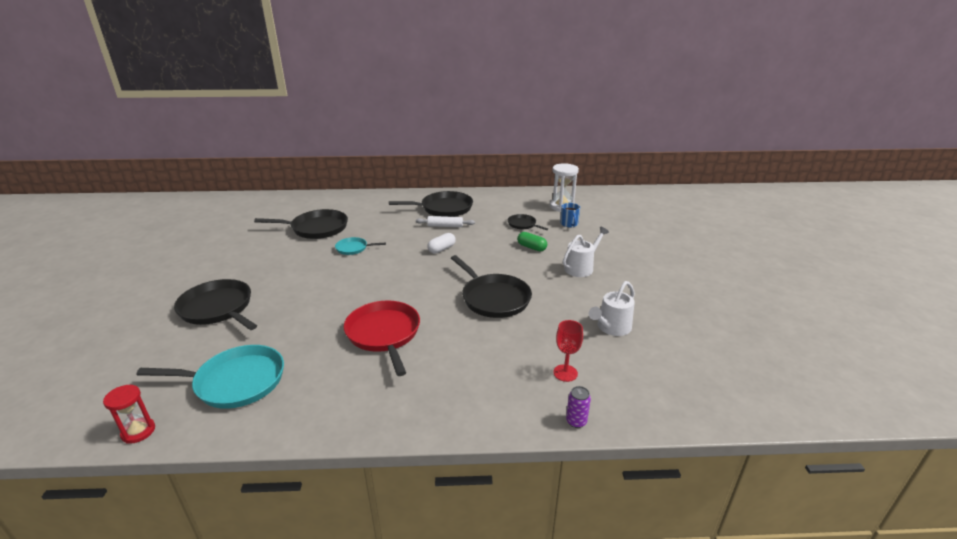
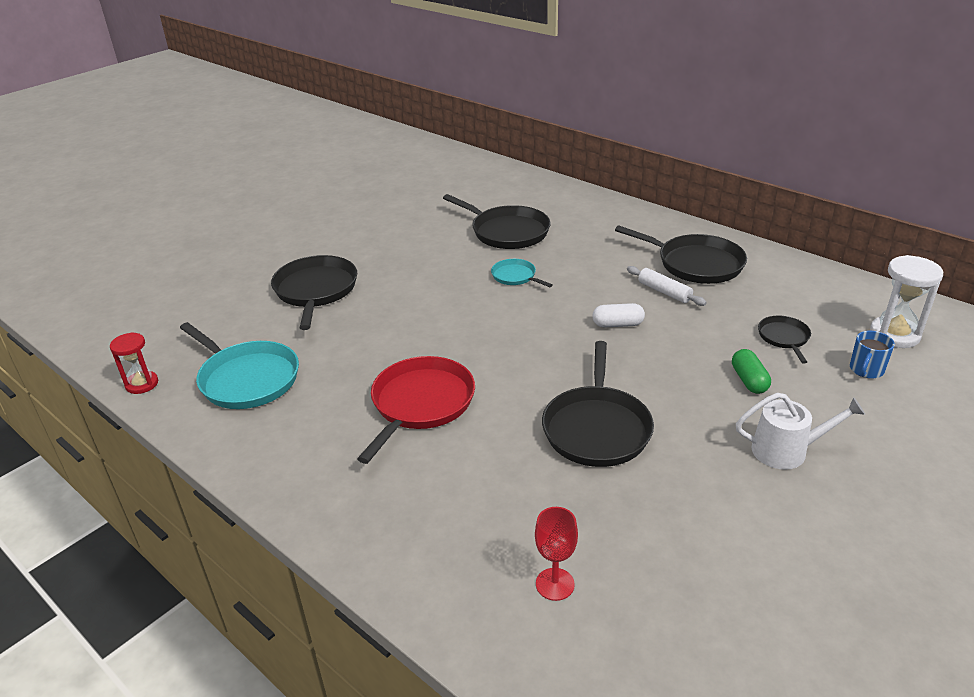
camera: 45 degrees right, 5 degrees up
(576, 421) = (485, 652): purple can -> none
(611, 327) = (706, 567): white watering can -> none

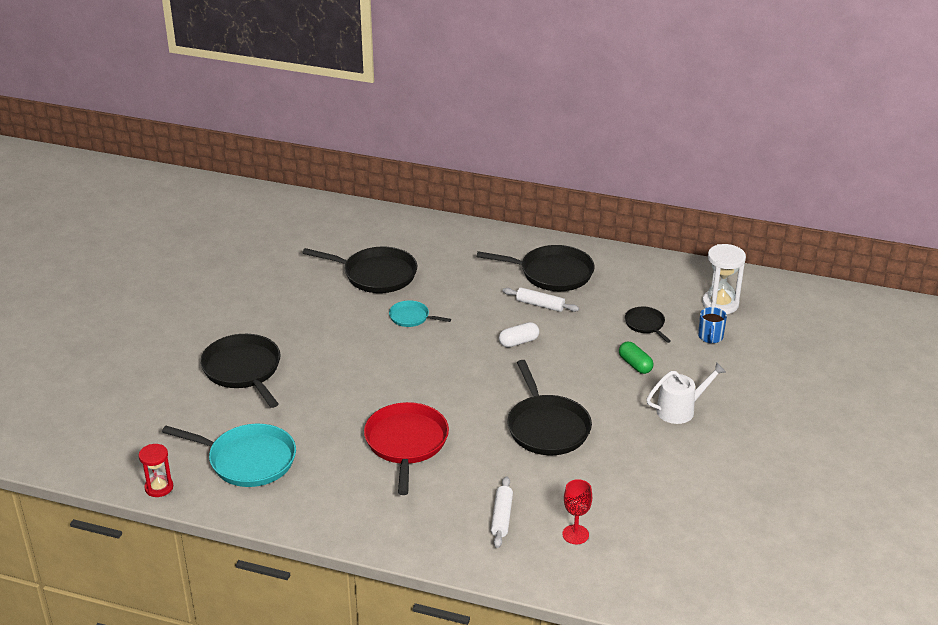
camera: 25 degrees left, 0 degrees up
(472, 528) = (501, 517): none -> white rolling pin

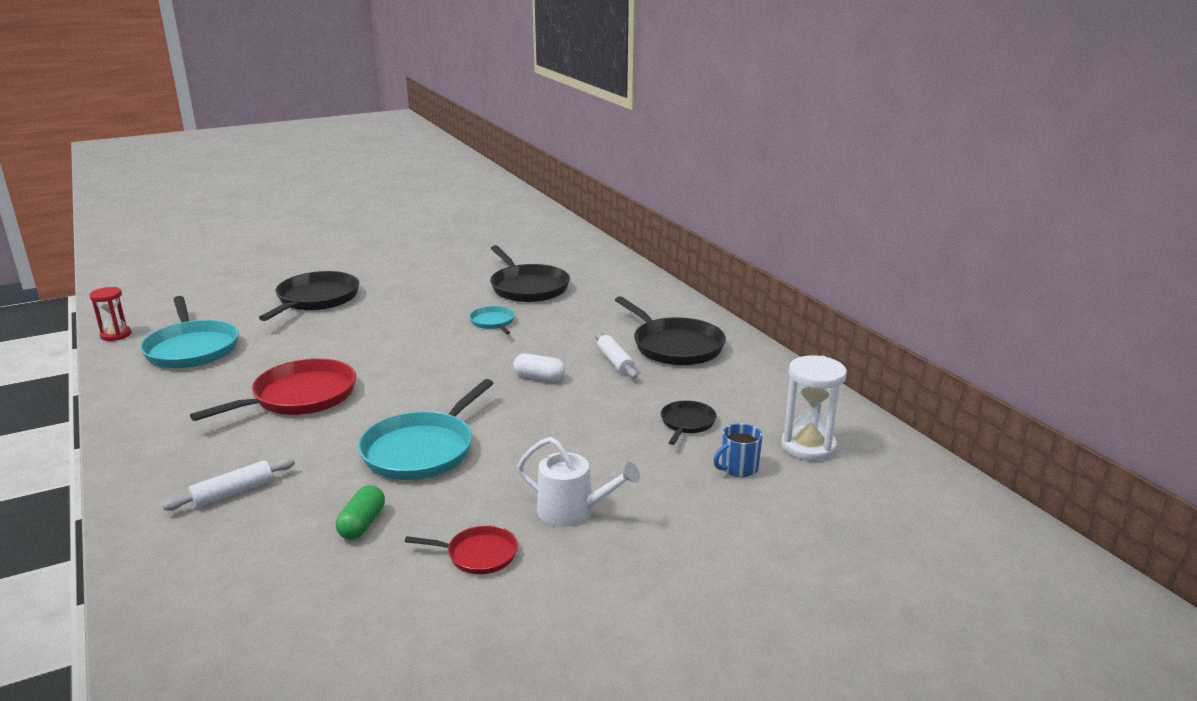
camera: 45 degrees right, 10 degrees down
(547, 427) = (421, 450): black pan -> turquoise pan
(575, 534) = (247, 550): red goblet -> none
(635, 365) = (607, 448): green capsule -> green capsule (362, 524)
(680, 459) = (478, 554): none -> red pan

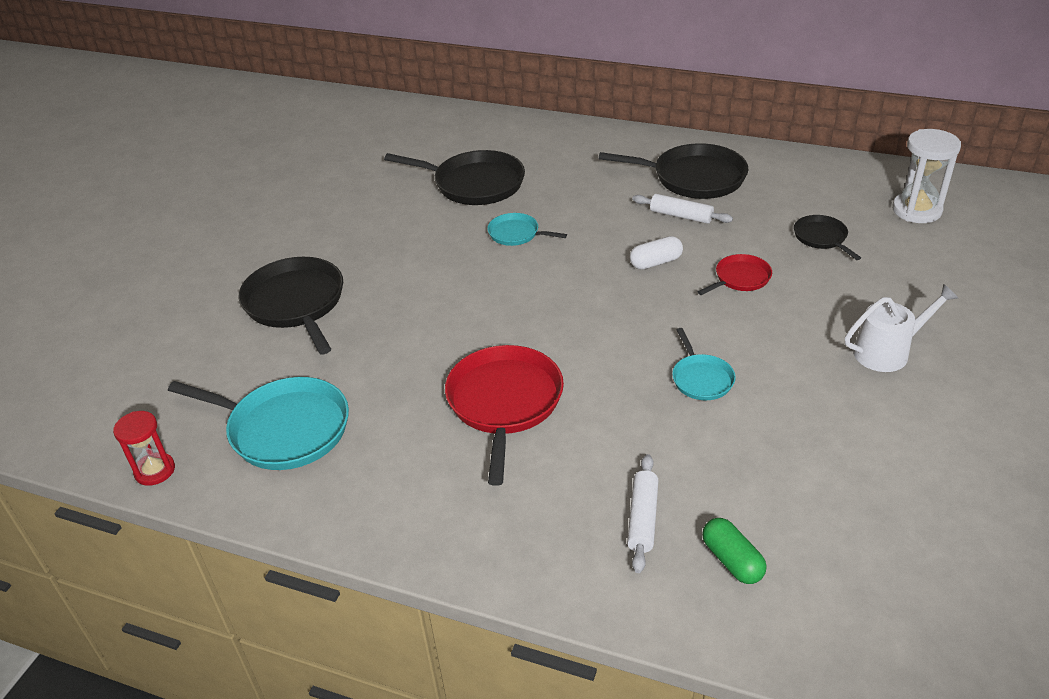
camera: 40 degrees left, 15 degrees up
(362, 524) = (787, 464): green capsule -> green capsule (732, 560)
(421, 450) = (701, 379): turquoise pan -> turquoise pan, size x0.53
(478, 554) = (900, 425): red pan -> red pan (740, 278)
(738, 468) = (911, 252): blue mug -> none

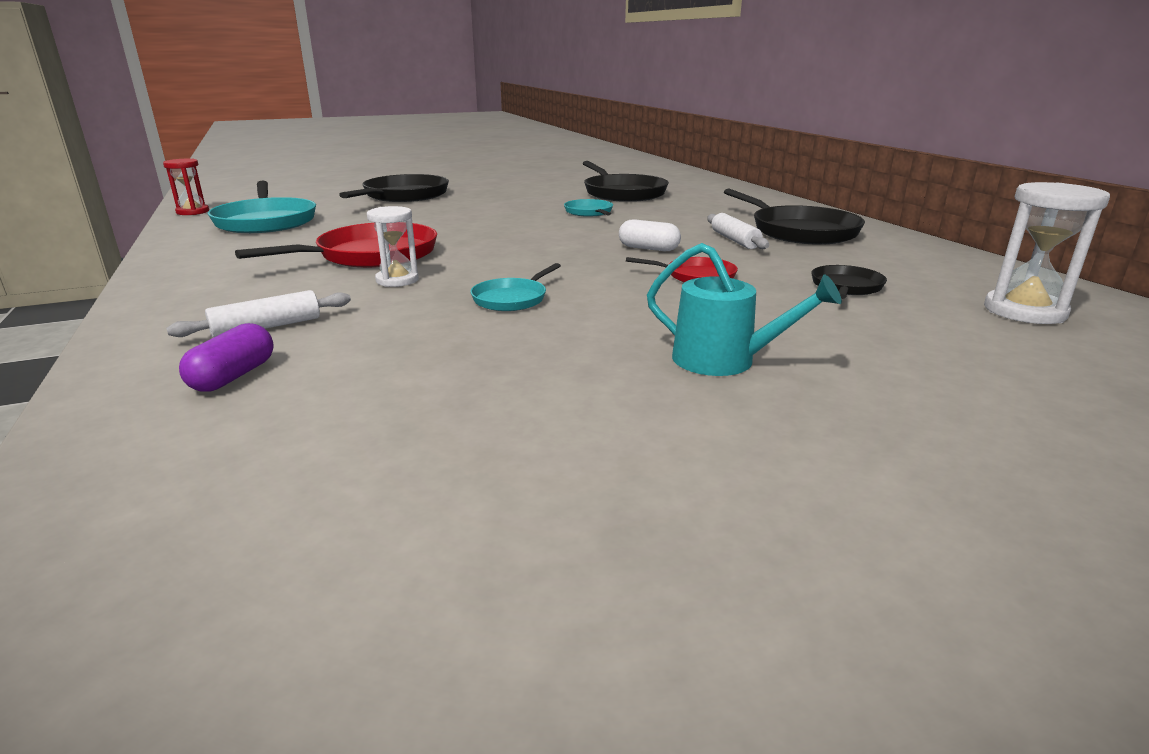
camera: 45 degrees right, 15 degrees down
(595, 415) = (397, 280): none -> white hourglass
(732, 560) = (233, 376): green capsule -> purple capsule
(887, 352) = (723, 360): white watering can -> turquoise watering can

